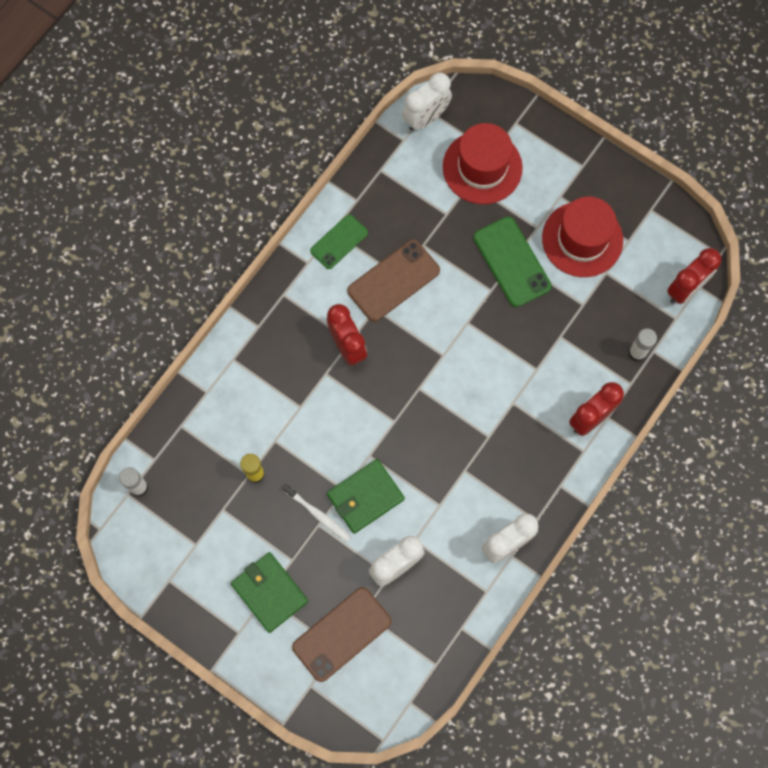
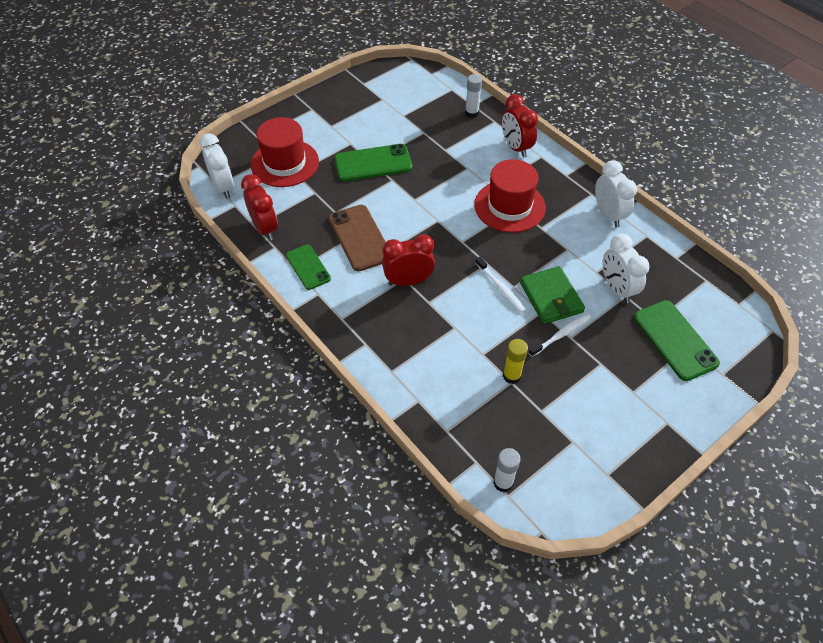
camera: 75 degrees left, 20 degrees down
(269, 592) = (630, 388): green wallet -> none
(342, 634) = (675, 340): brown phone -> green phone
(364, 442) = (500, 288): none -> white toothbrush
(582, 239) = (371, 122): red hat -> red hat (509, 206)
(685, 289) = (431, 80): red clock -> red clock (265, 228)

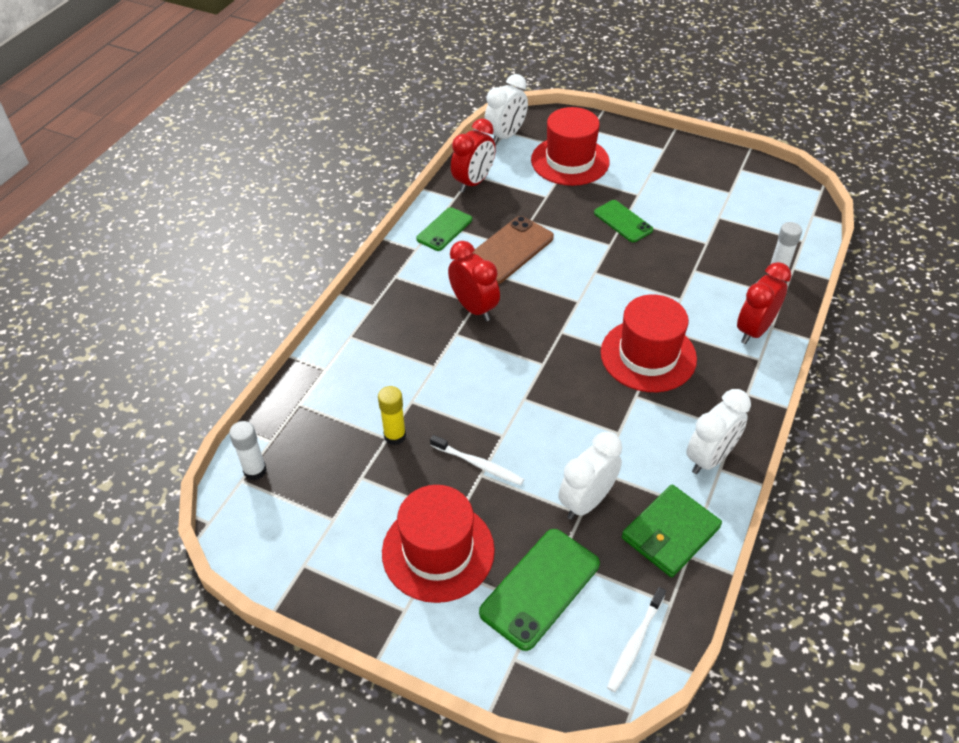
camera: 65 degrees right, 5 degrees down
(373, 163) = (623, 221): green phone -> green phone, size x0.65
(500, 288) = (514, 387): white toothbrush -> white toothbrush (635, 643)
(551, 297) = (530, 438): green wallet -> green wallet (670, 533)
(626, 385) = (438, 551): none -> red hat

